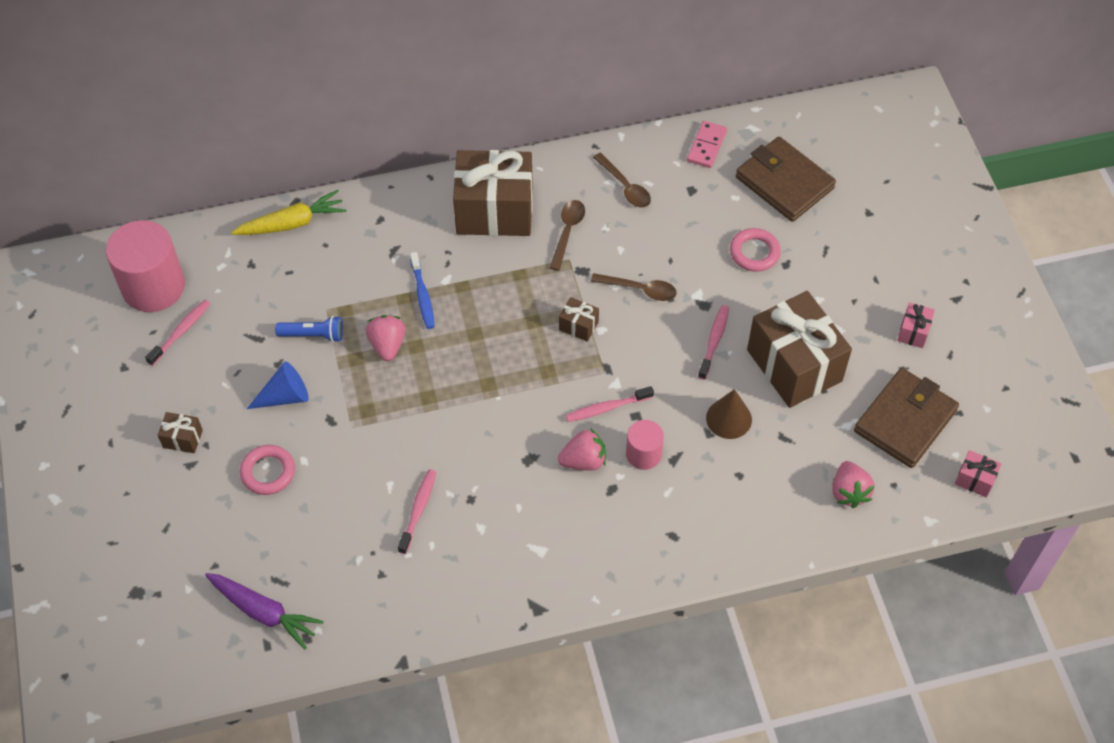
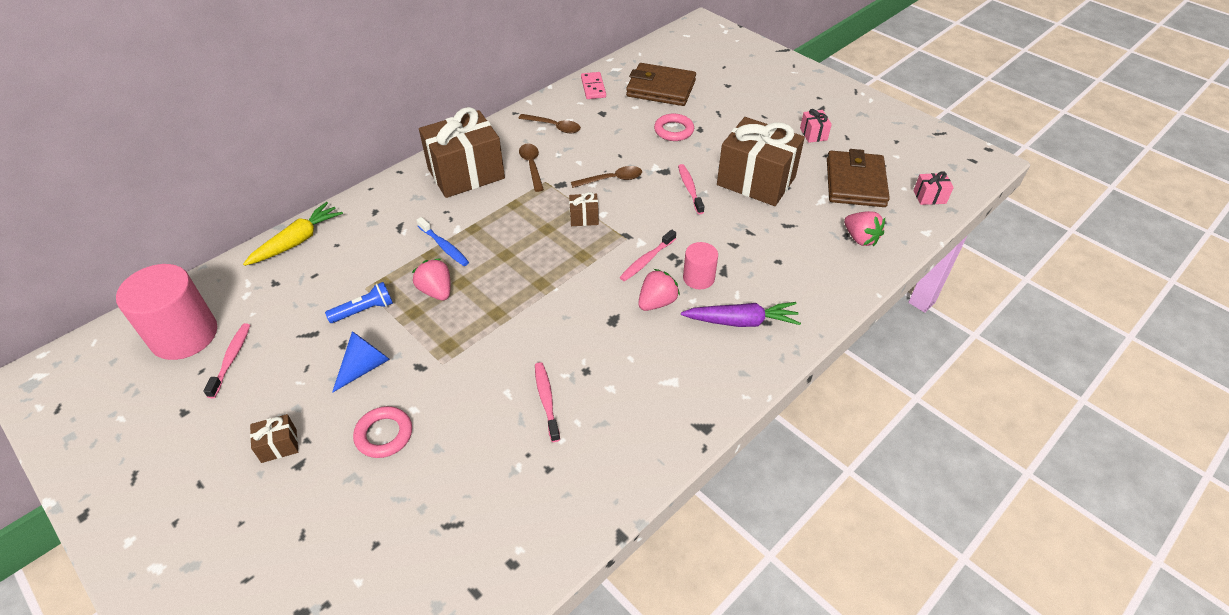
camera: 30 degrees left, 10 degrees down
(264, 612) = (453, 562): purple carrot -> purple carrot (742, 321)
(729, 418) = (740, 230): brown cone -> none

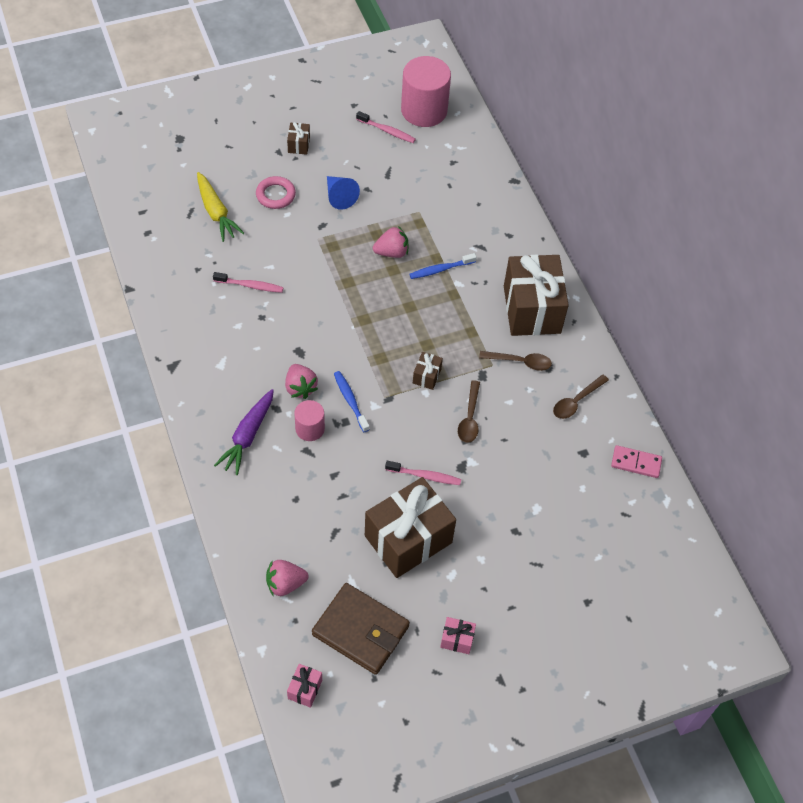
camera: 110 degrees right, 10 degrees up
(297, 241) = (495, 181): yellow carrot -> yellow carrot (216, 212)
(364, 310) = (394, 206): blue flashlight -> none
(646, 260) = (350, 400): pink toothbrush -> blue toothbrush
(661, 88) = (607, 528): brown wallet -> none
(673, 130) = (523, 505): pink ring -> none

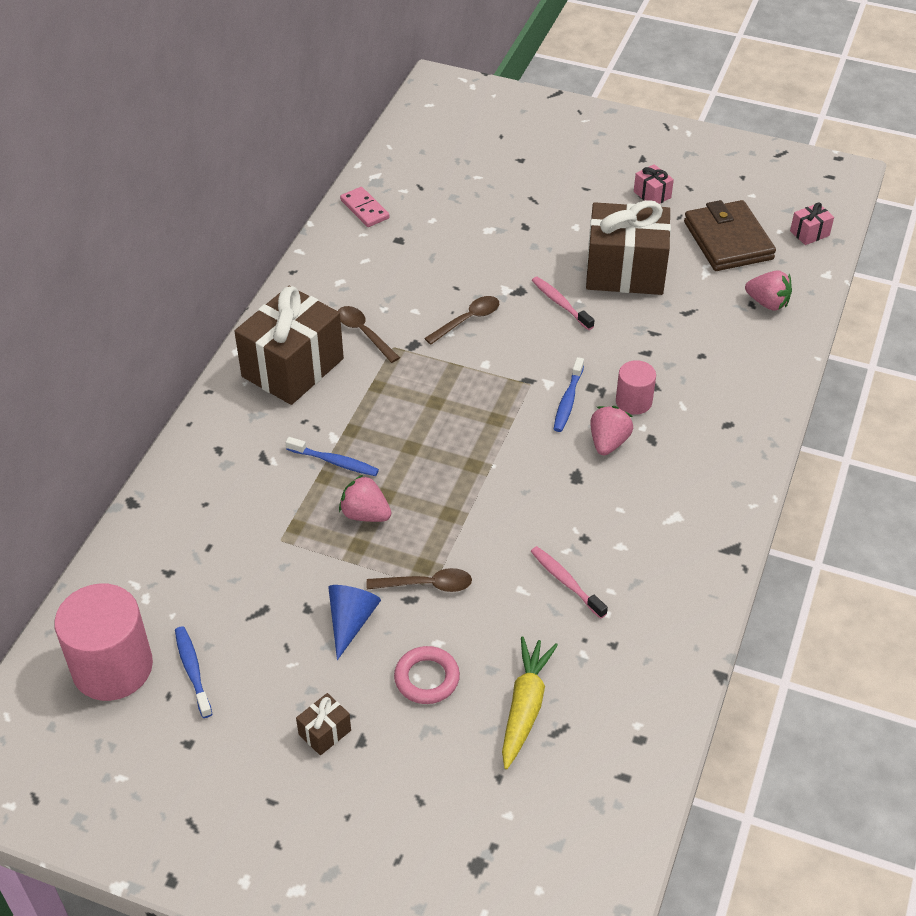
camera: 135 degrees left, 10 degrees down
(247, 436) = (704, 432): purple carrot -> none
(387, 131) = (192, 670): pink toothbrush -> blue toothbrush
(426, 376) = (468, 376): brown gift -> none
(576, 401) = (354, 275): brown spoon -> brown spoon (427, 585)

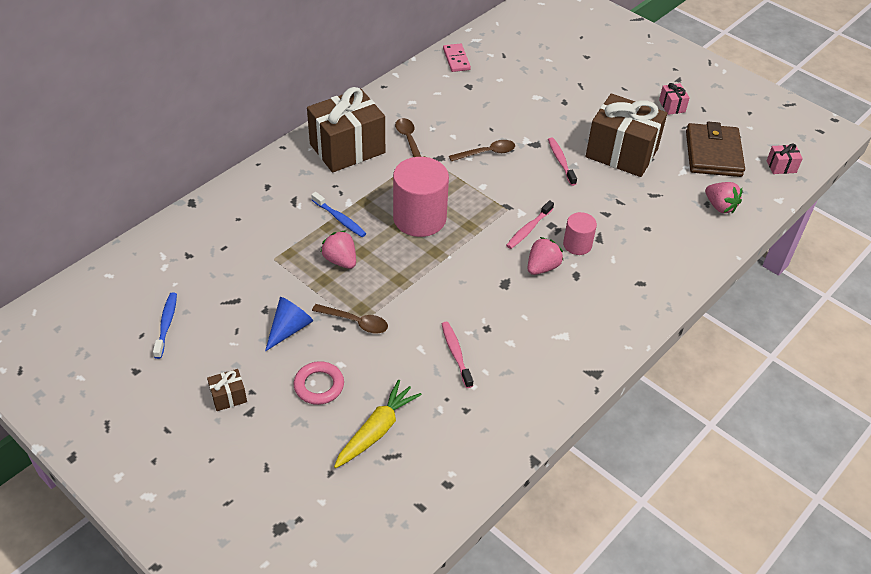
camera: 20 degrees right, 0 degrees up
(112, 667) = (117, 304): pink cylinder -> pink cylinder (419, 218)
(568, 401) = (528, 229): blue toothbrush -> pink toothbrush

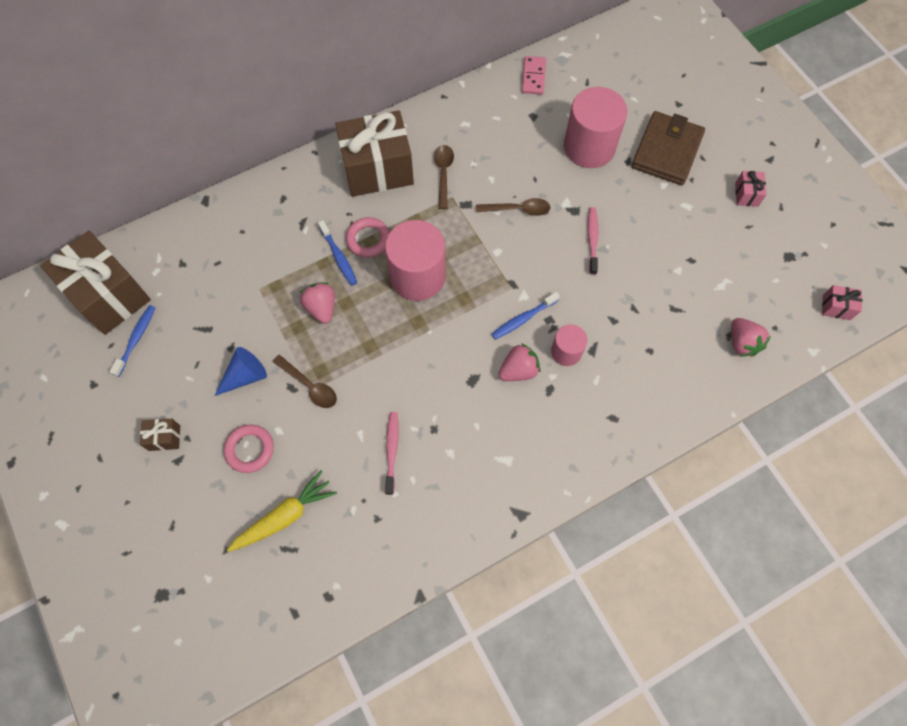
camera: 20 degrees right, 20 degrees up
(362, 201) = (368, 239): none -> pink ring
(527, 98) = (589, 147): none -> pink cylinder
(528, 229) = (523, 319): pink toothbrush -> blue toothbrush
(621, 153) = (663, 245): brown gift -> brown gift (109, 295)
(713, 154) = (765, 271): brown wallet -> brown wallet (666, 151)

